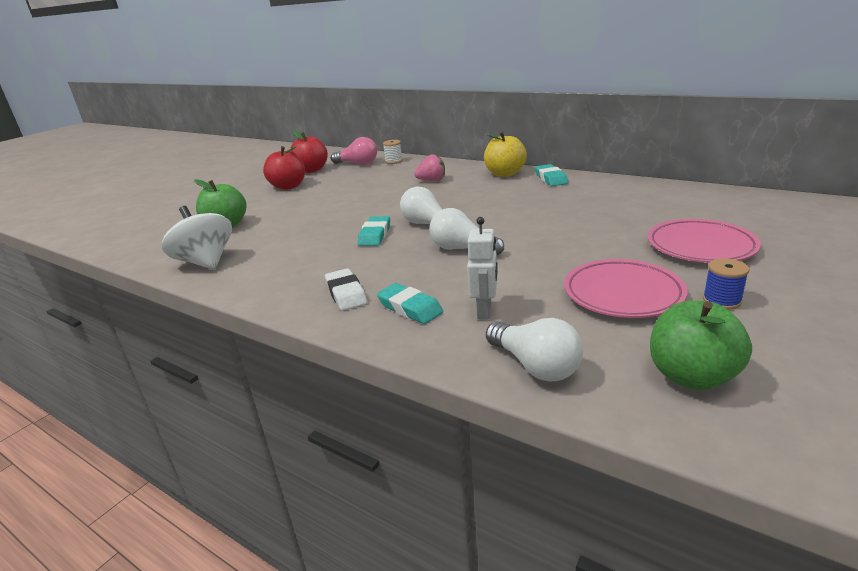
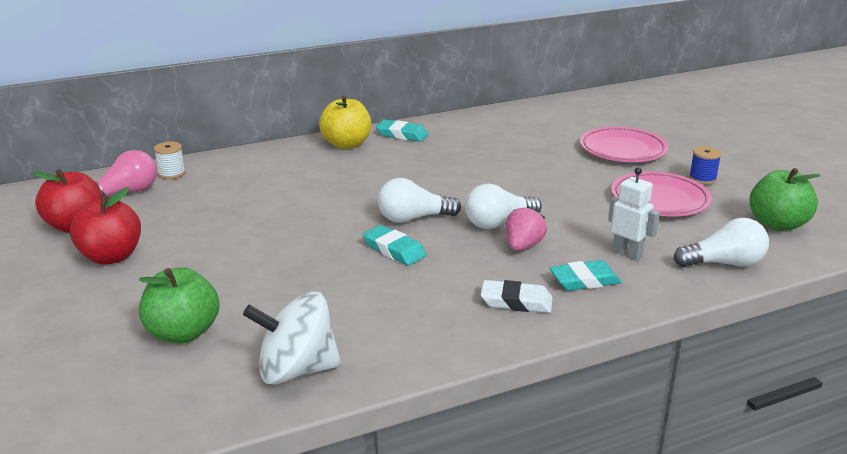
camera: 60 degrees left, 0 degrees up
(432, 181) = (291, 177): pink strawberry -> pink strawberry (523, 246)

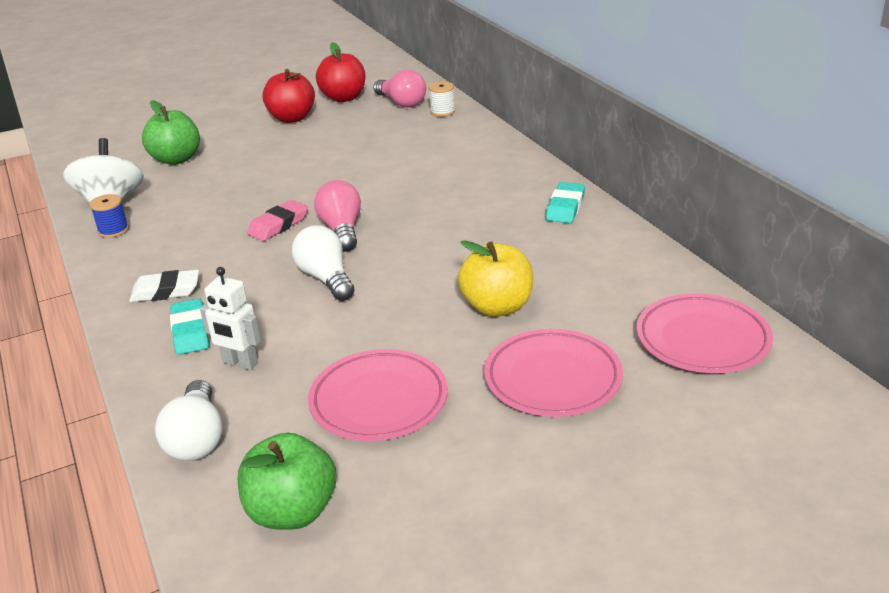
camera: 90 degrees right, 5 degrees up
(346, 144) = (528, 179): yellow apple -> yellow apple (497, 307)
(394, 250) = (278, 225): turquoise eraser -> pink eraser
(413, 218) = (342, 230): white light bulb -> pink light bulb
(516, 302) = (166, 291): white eraser -> white eraser turned 75 degrees clockwise
(523, 246) = (271, 294): pink strawberry -> none
(576, 112) = (702, 340): none -> pink plate
(627, 253) = (240, 363): white robot -> white robot turned 75 degrees clockwise
(702, 178) = (453, 453): blue spool -> blue spool (113, 230)

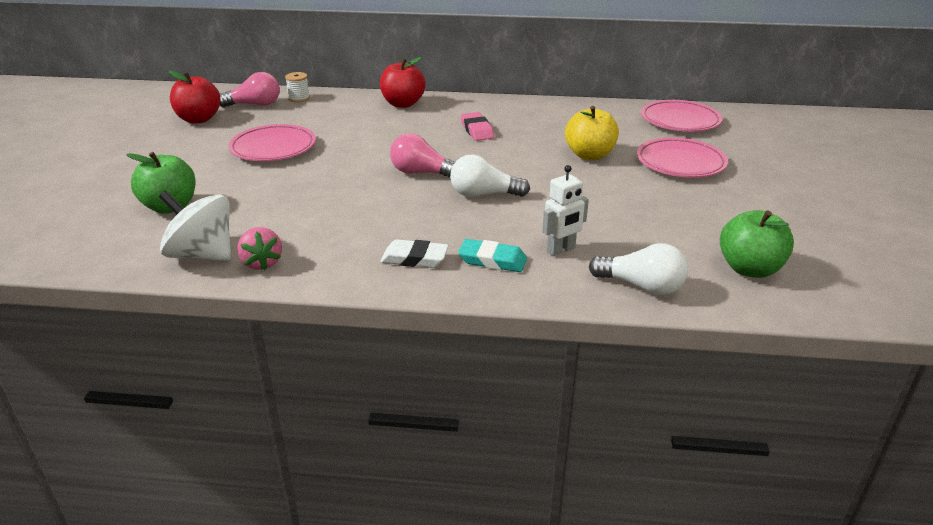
camera: 60 degrees left, 0 degrees up
(113, 230) = (262, 263): blue spool -> pink strawberry
(166, 291) = (414, 259): white eraser -> white eraser turned 75 degrees clockwise
(278, 225) = (376, 192): pink eraser -> pink eraser (477, 130)
(292, 118) = (193, 145): red apple -> red apple (403, 104)
(379, 401) = (656, 214): pink plate -> pink plate (273, 148)
(565, 207) = (499, 107): turquoise eraser -> none

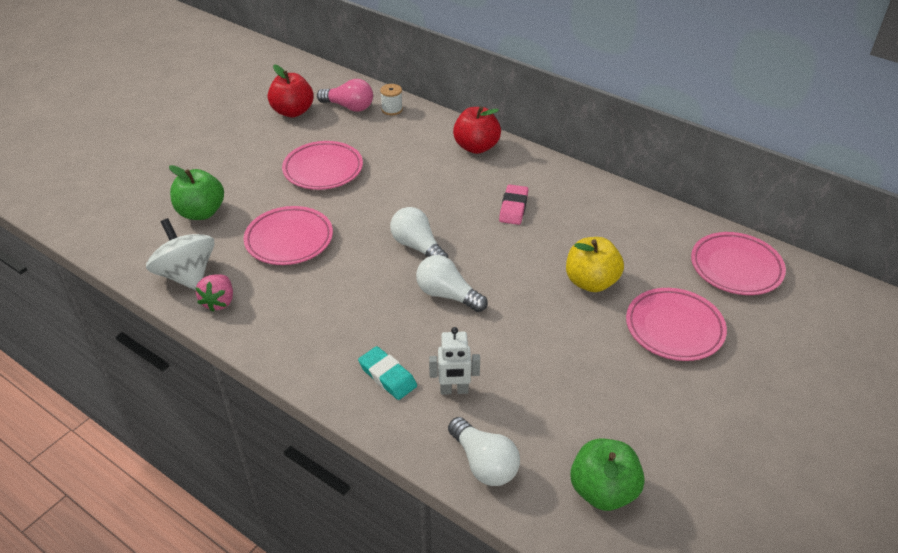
camera: 30 degrees right, 10 degrees up
(290, 200) = (289, 240): none -> pink plate
(414, 259) = (329, 347): white eraser -> none
(422, 173) = (417, 247): pink light bulb -> white light bulb

